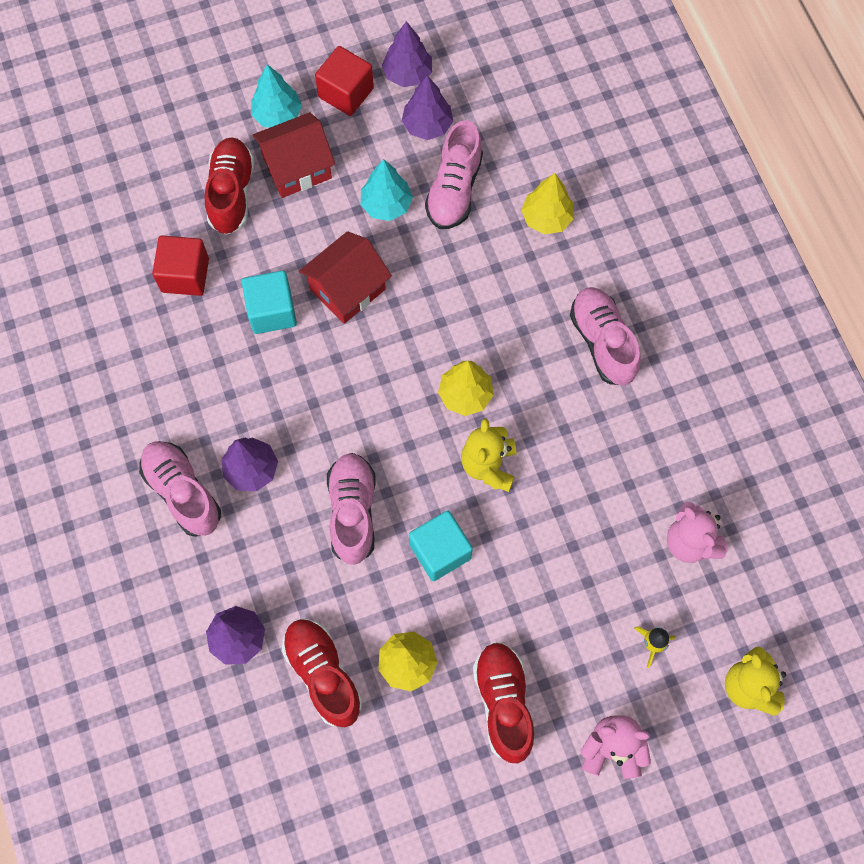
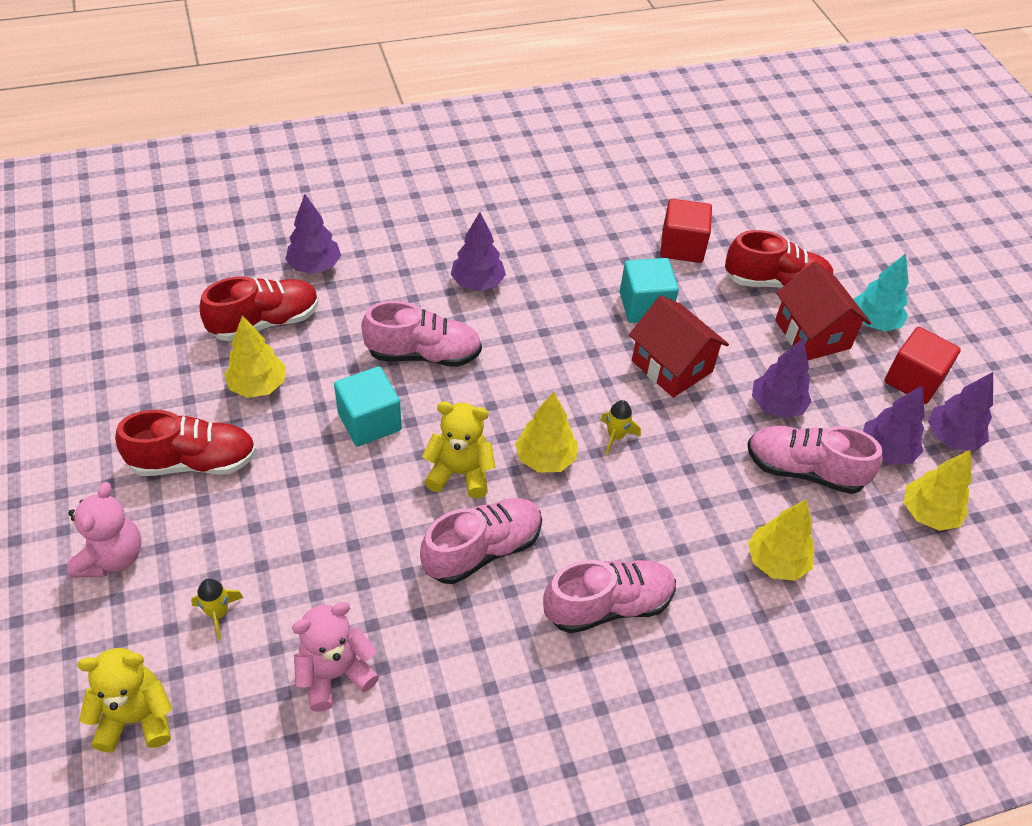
camera: 90 degrees right, 20 degrees down
(182, 492) = (461, 237): pink shoe -> pink shoe (482, 550)
(386, 205) = (776, 406): turquoise tree -> purple tree
(434, 337) = (616, 436): none -> yellow rocket
(487, 103) = (928, 514): none -> yellow tree

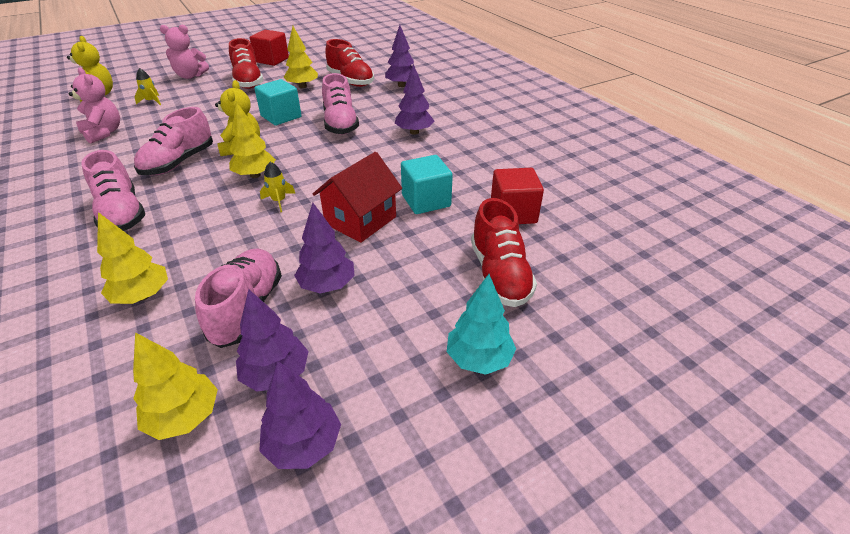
camera: 80 degrees right, 10 degrees down
(482, 550) = (179, 162): pink shoe -> pink shoe turned 75 degrees clockwise
(812, 334) = (436, 306): red house -> none
(913, 380) = (394, 401): red cube -> red cube (272, 60)

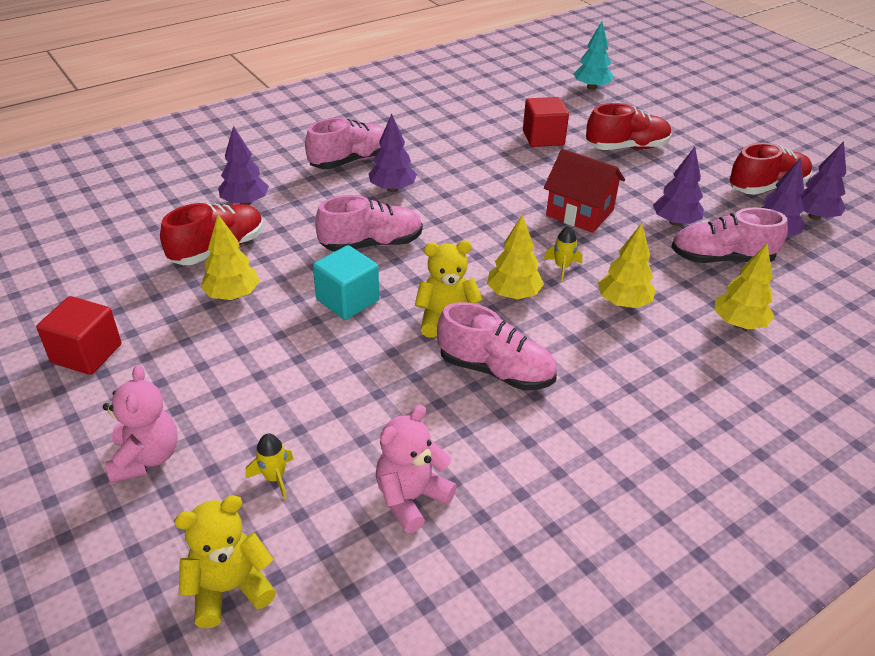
camera: 95 degrees left, 0 degrees up
(122, 213) = (624, 385): pink shoe -> pink shoe (351, 161)
(184, 417) = (829, 267): yellow tree -> yellow tree (623, 303)
(248, 81) = (196, 364): red shoe -> red shoe (767, 187)
(426, 201) = (536, 179): turquoise cube -> none
(479, 359) = (713, 158): turquoise tree -> turquoise tree (591, 87)

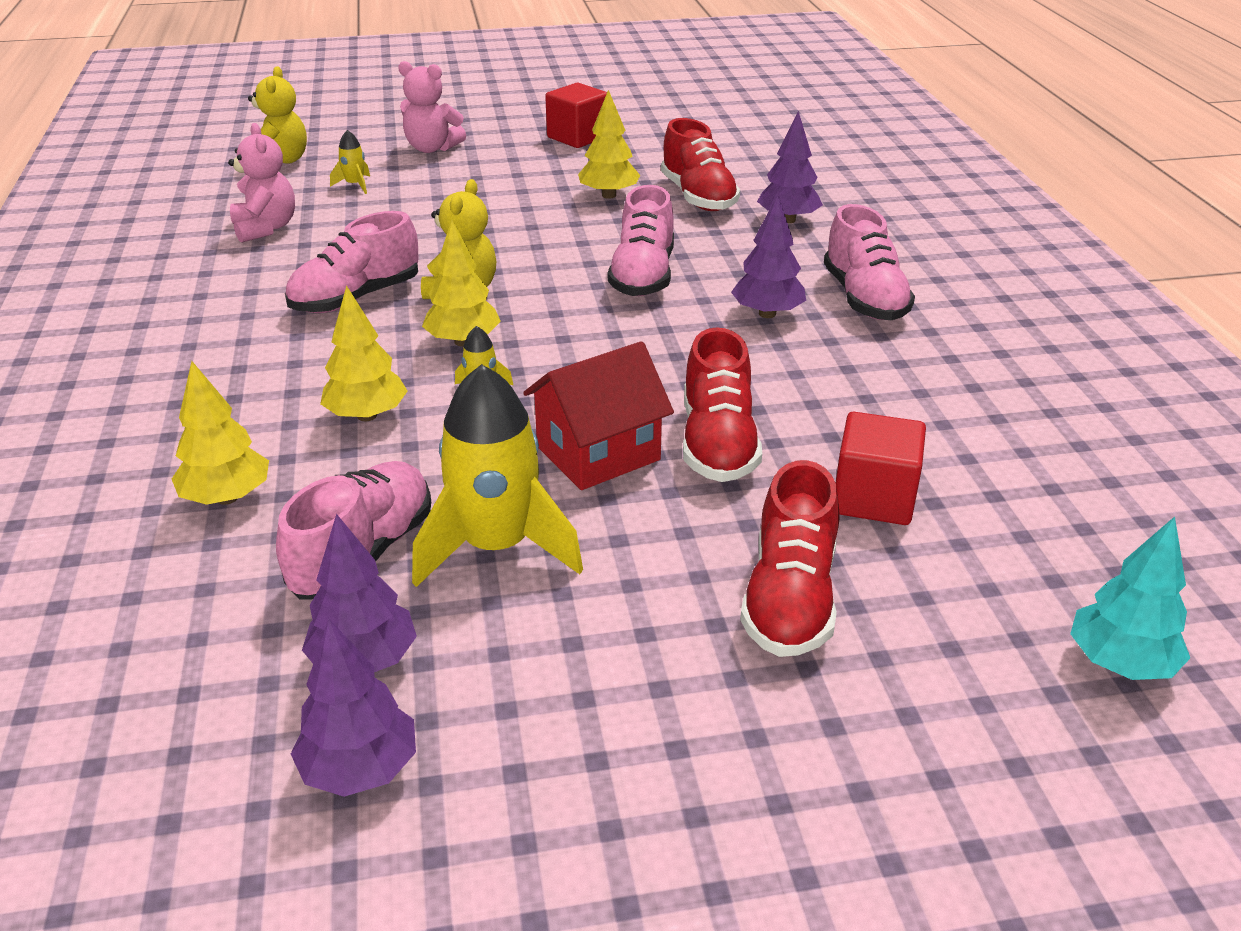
camera: 115 degrees right, 5 degrees down
(347, 300) = (548, 246): turquoise cube -> none
(675, 222) = (497, 547): purple tree -> yellow rocket
(767, 187) = (511, 753): red shoe -> red shoe (717, 443)

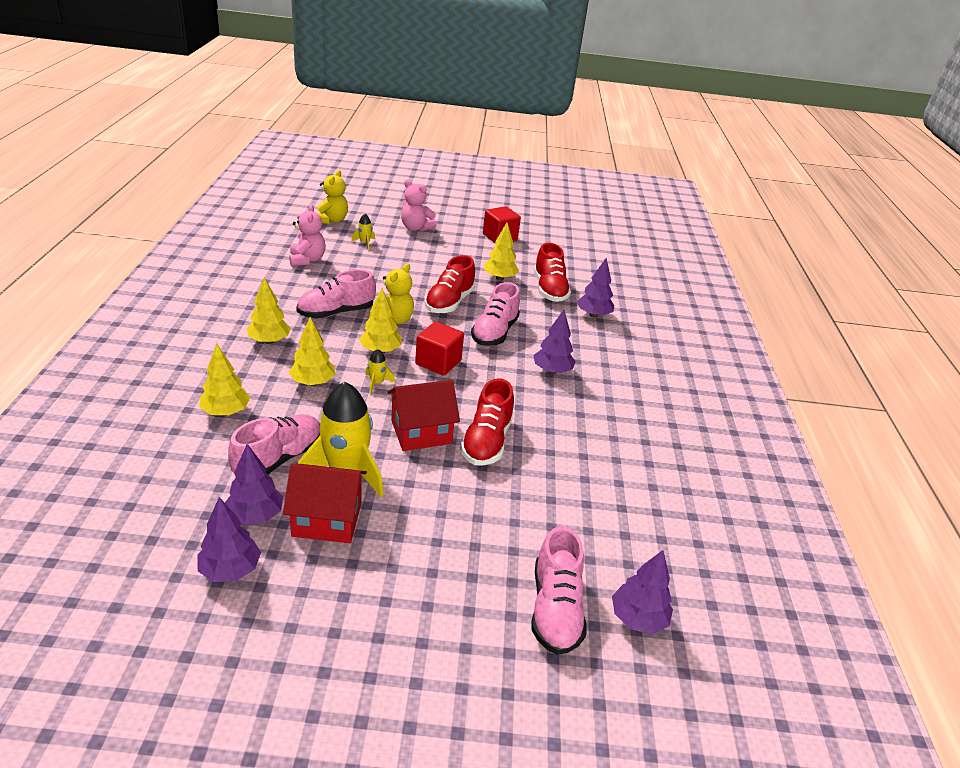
camera: 10 degrees right, 0 degrees up
(256, 366) = (269, 341): none -> yellow tree
(502, 635) = (327, 519): none -> red house
(790, 599) = (481, 538): red shoe -> red shoe (449, 302)
(864, 298) = (611, 374): pink shoe -> pink shoe (555, 609)
(873, 498) = (554, 493): red cube -> red cube (438, 362)
(1120, 663) = (638, 618): turquoise tree -> purple tree

